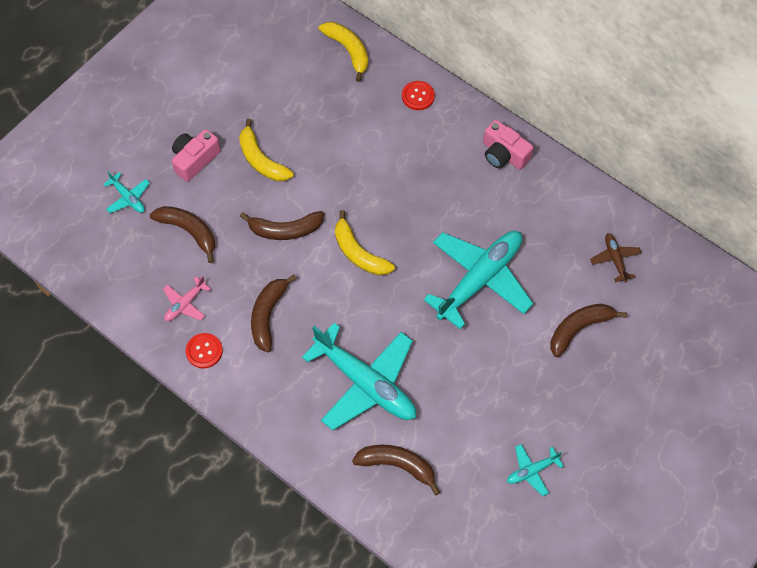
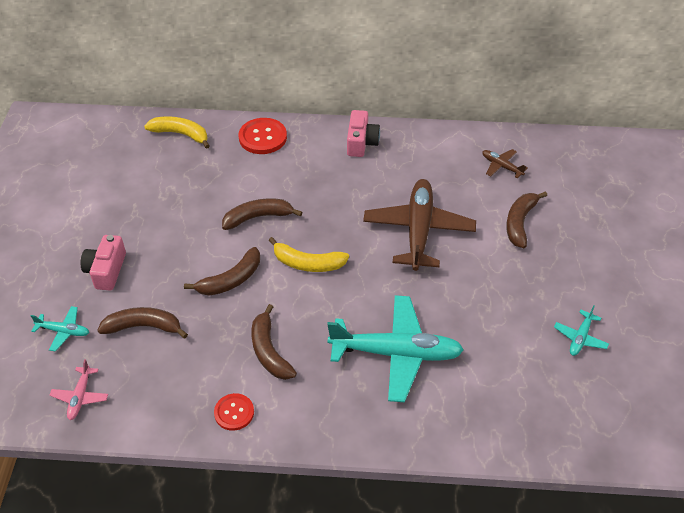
camera: 35 degrees left, 15 degrees down
(185, 304) = (185, 385): pink plane -> pink plane (80, 397)
(261, 160) = (168, 241): yellow banana -> none
(397, 465) = (477, 399): brown banana -> brown banana (258, 217)
(418, 96) = (263, 137): red button -> red button, size x1.58
(480, 279) = (418, 230): turquoise plane -> brown plane
(503, 154) = (361, 142): pink camera -> pink camera turned 90 degrees counterclockwise

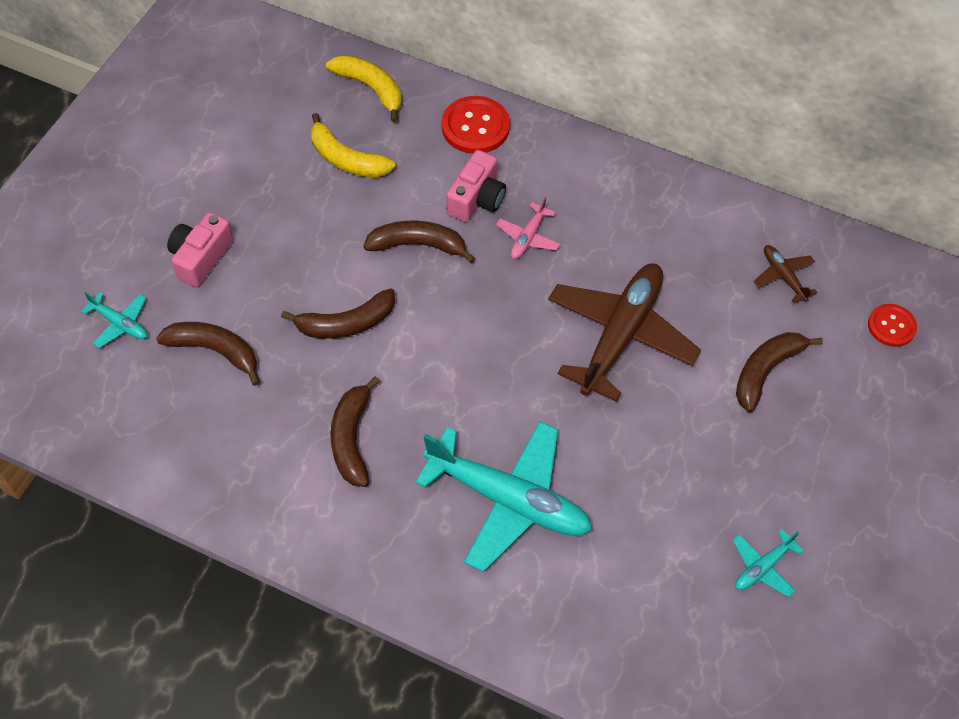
camera: 20 degrees right, 10 degrees up
(80, 397) = (107, 417): pink plane -> pink plane (528, 237)
(234, 412) = (275, 505): red button -> red button (891, 326)
(307, 263) = (452, 333): yellow banana -> yellow banana (346, 159)
(361, 142) = (604, 176): pink camera -> pink camera (477, 199)

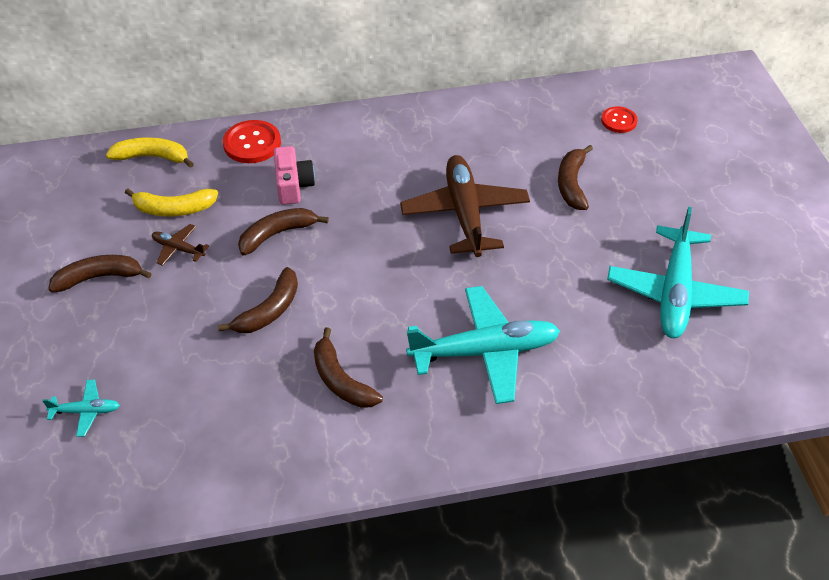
camera: 35 degrees left, 10 degrees down
(201, 258) = (115, 330): pink camera -> none
(215, 351) = (183, 385): brown banana -> brown banana (99, 277)
(528, 237) = (350, 189): pink plane -> none
(762, 567) = (674, 293): turquoise plane -> turquoise plane, size x2.25
(783, 276) = (532, 127): brown plane -> brown plane (178, 249)

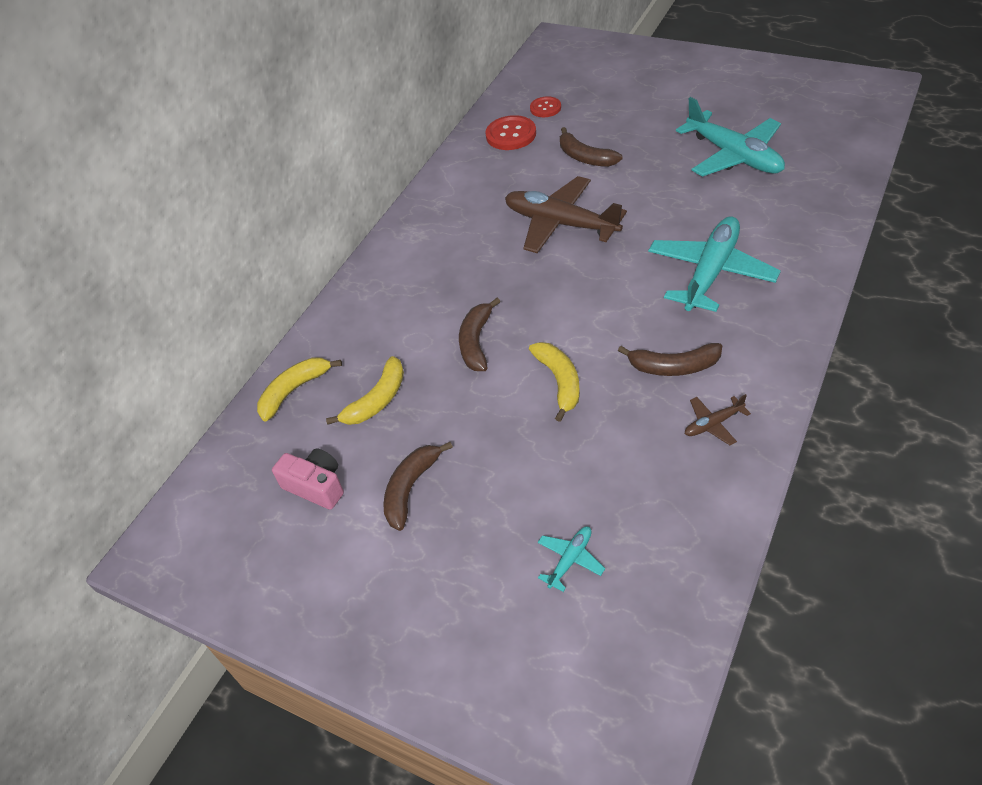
camera: 45 degrees left, 0 degrees up
(178, 249) = (430, 416): brown plane -> brown plane (713, 424)
(252, 143) = (351, 316): red button -> red button (511, 135)
(269, 311) = (559, 382): brown banana -> yellow banana
(293, 185) = (429, 309): pink camera -> pink camera (316, 486)

